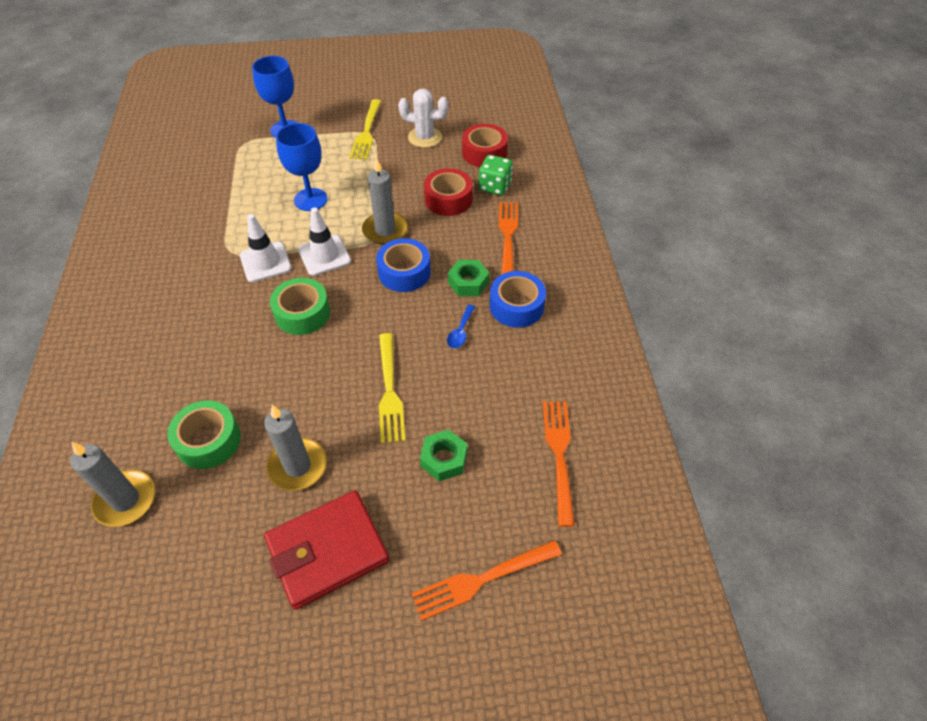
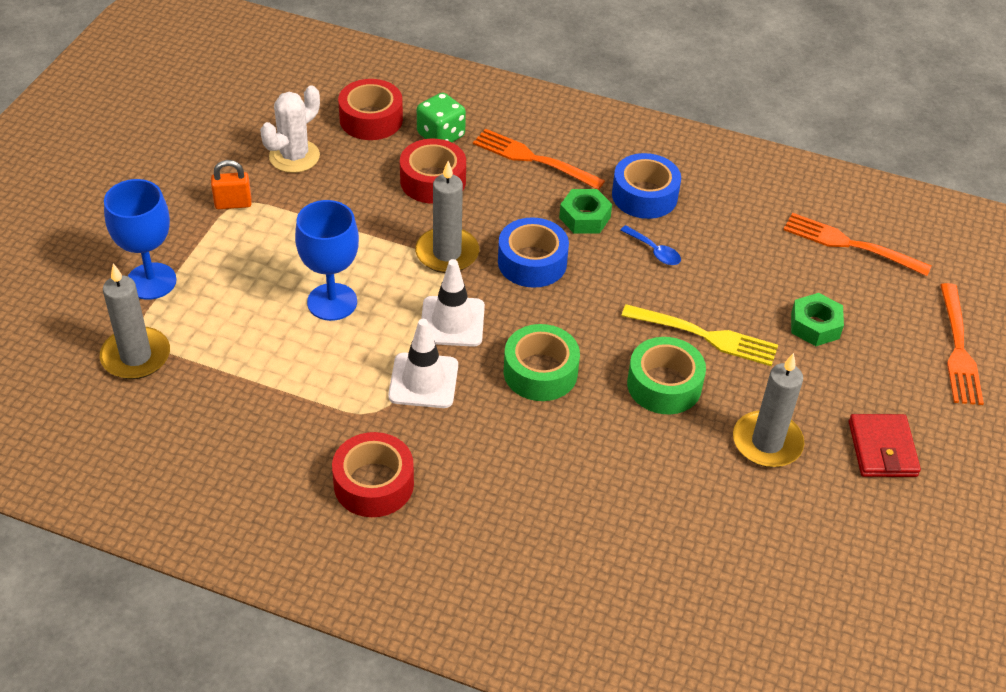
camera: 65 degrees left, 5 degrees down
(125, 500) = (739, 609): grey candle -> grey candle (136, 356)
(171, 273) = (373, 484): none -> red tape
(208, 441) = (691, 511): green tape -> green tape (664, 385)
(327, 551) = (882, 449): red wallet -> red wallet, size x0.64
(367, 132) = (233, 204): yellow fork -> orange padlock

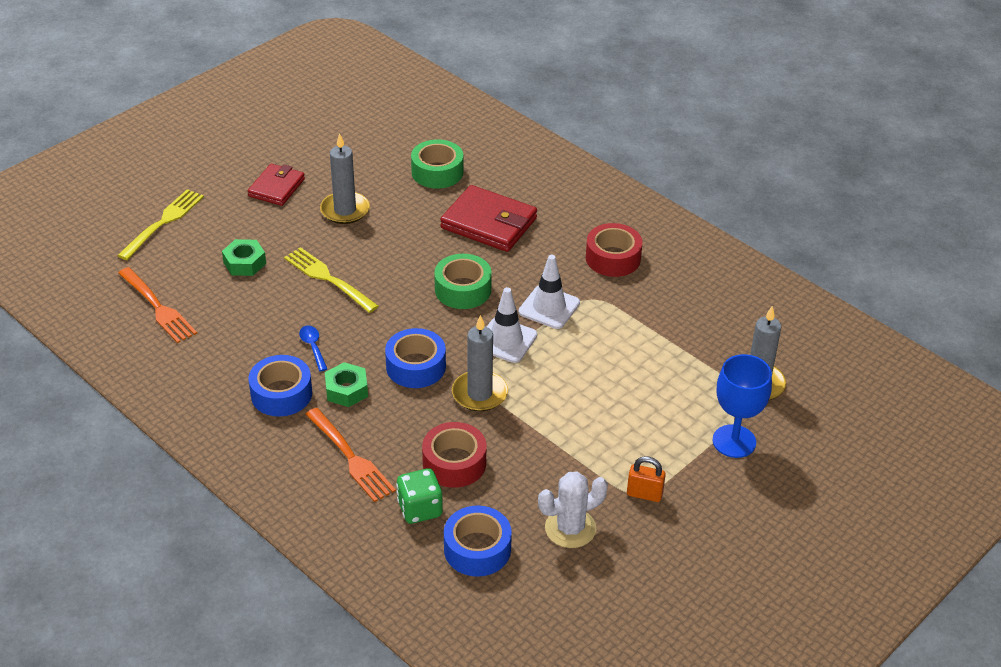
camera: 155 degrees left, 5 degrees down
(332, 302) = (591, 381): blue goblet -> none
(371, 119) = (477, 549): red tape -> blue tape
(568, 486) = (489, 223): none -> red wallet
(664, 385) = (383, 258): green tape -> green tape (437, 172)
(958, 349) = (163, 222): orange fork -> yellow fork

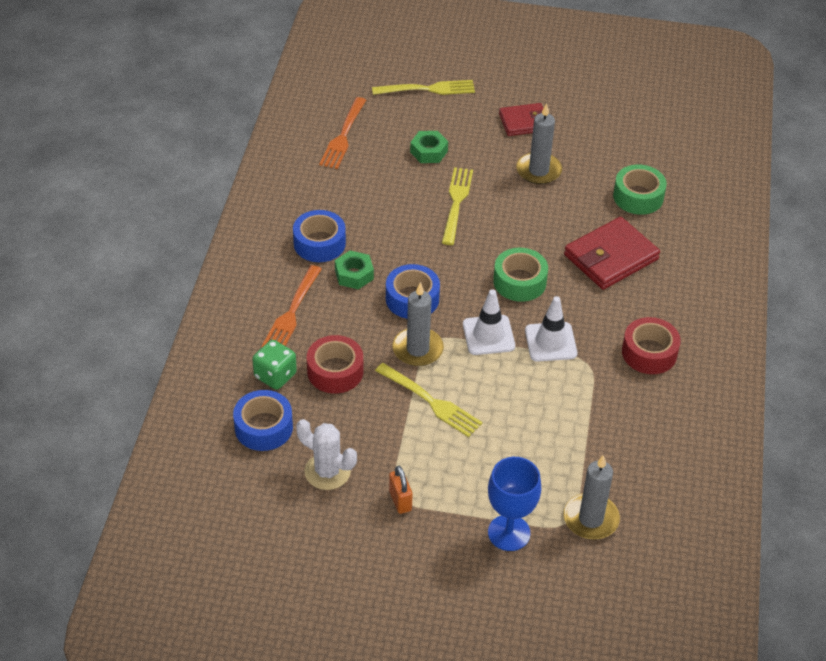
camera: 55 degrees right, 5 degrees up
(313, 347) = (380, 233): blue spoon -> none
(489, 223) = (611, 257): red wallet -> red wallet turned 60 degrees clockwise
(549, 416) = (431, 402): none -> yellow fork

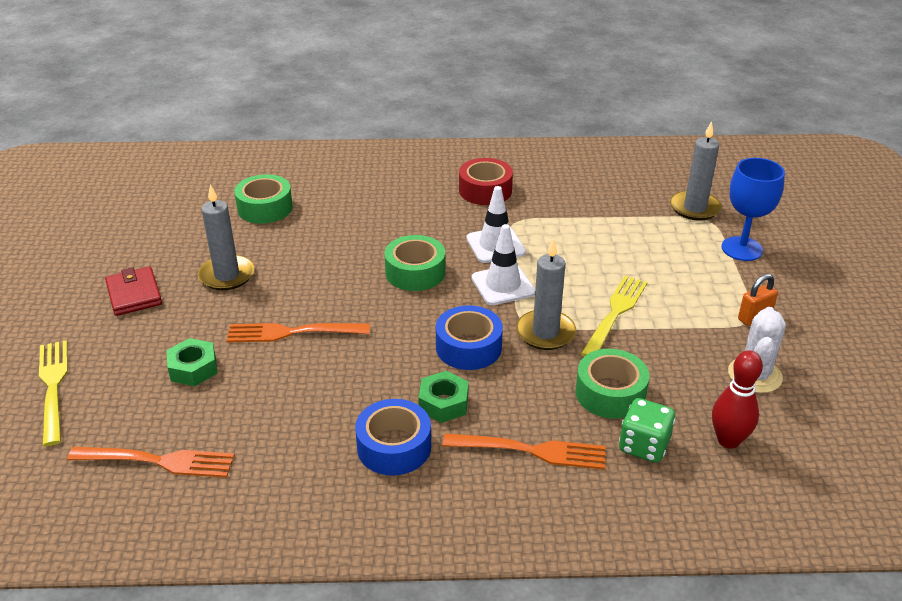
camera: 100 degrees left, 10 degrees down
(263, 427) = (728, 440): blue tape -> red bowling pin
(335, 371) = (610, 393): red tape -> green tape
(456, 203) = (292, 332): yellow fork -> orange fork
(611, 257) = (362, 218): red wallet -> none

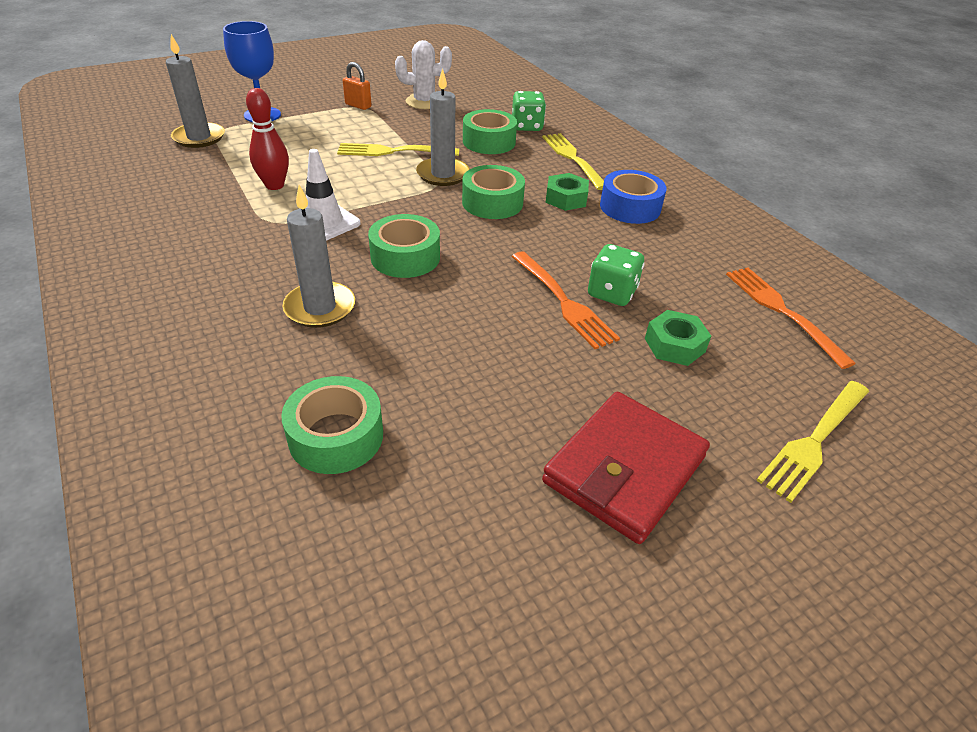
camera: 120 degrees left, 5 degrees up
(134, 294) = (624, 469): red wallet -> red wallet, size x1.57
(227, 275) = (516, 396): grey candle -> grey candle (320, 308)
(278, 364) = (611, 293): none -> green dice
(468, 347) = (492, 203): blue tape -> green tape
(485, 190) = (205, 253): red tape -> none
(503, 285) = (391, 205): white traffic cone -> none
(531, 451) = (572, 158): orange fork -> yellow fork
(728, 440) = (494, 105): red bowling pin -> red bowling pin (274, 185)

